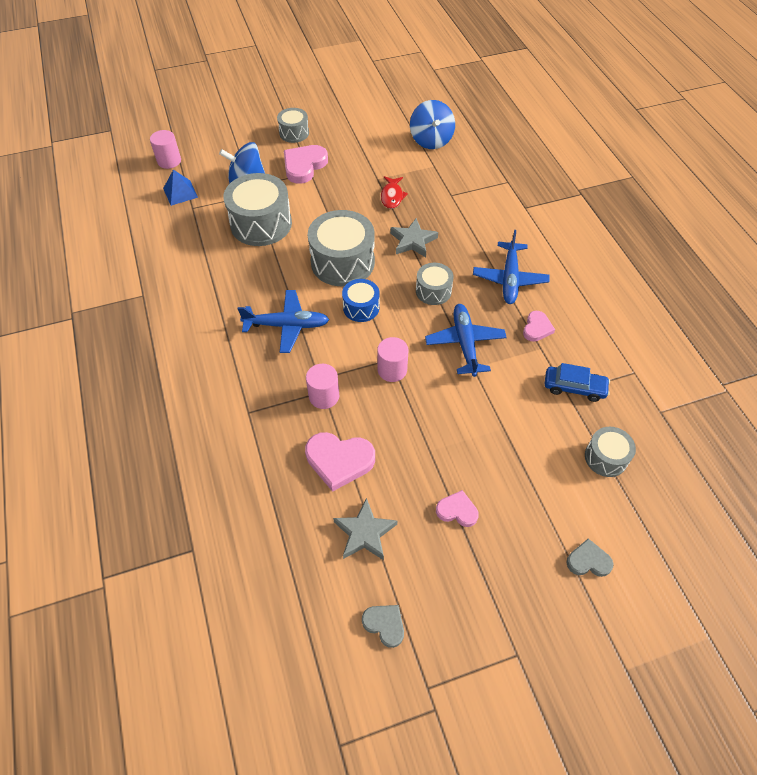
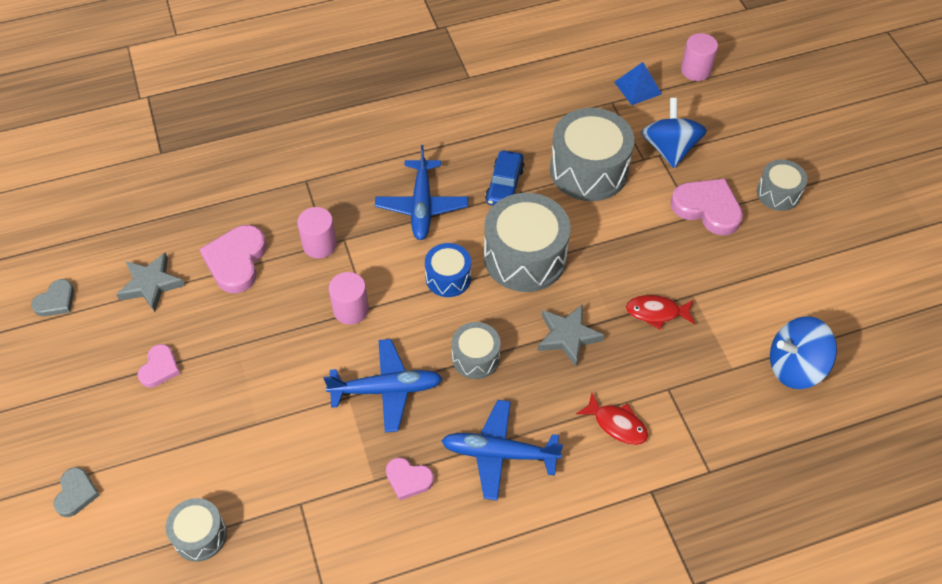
camera: 90 degrees right, 0 degrees up
(480, 220) = (617, 424): none -> red fish
(574, 387) = (307, 513): blue car -> blue car (504, 185)

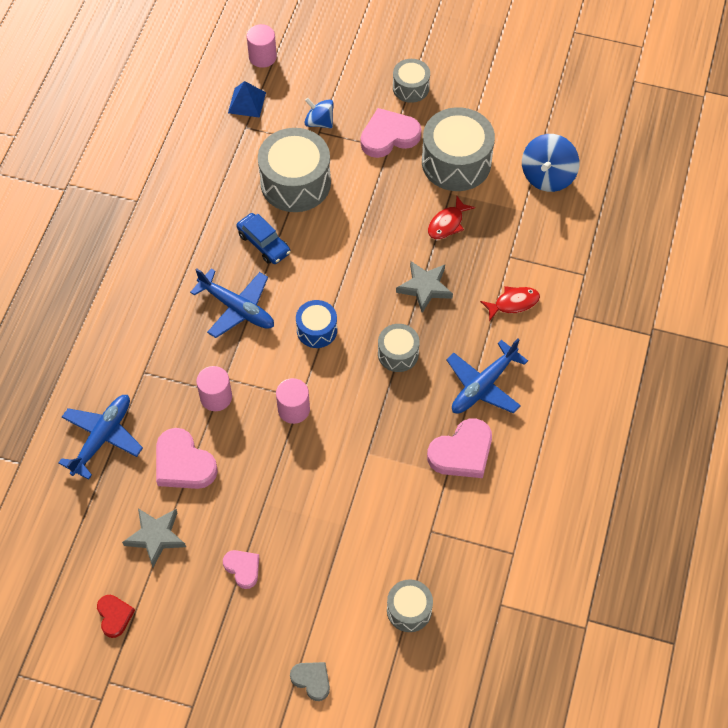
camera: 55 degrees left, 5 degrees up
(56, 301) = (114, 616): grey heart -> red heart
(386, 389) = (380, 425): blue plane -> blue plane (102, 438)
(408, 479) = (462, 452): pink heart -> pink heart, size x1.73
(525, 257) = (338, 271): grey drum -> grey drum (456, 162)
(669, 149) = (319, 122): blue spinning top -> blue spinning top, size x0.65

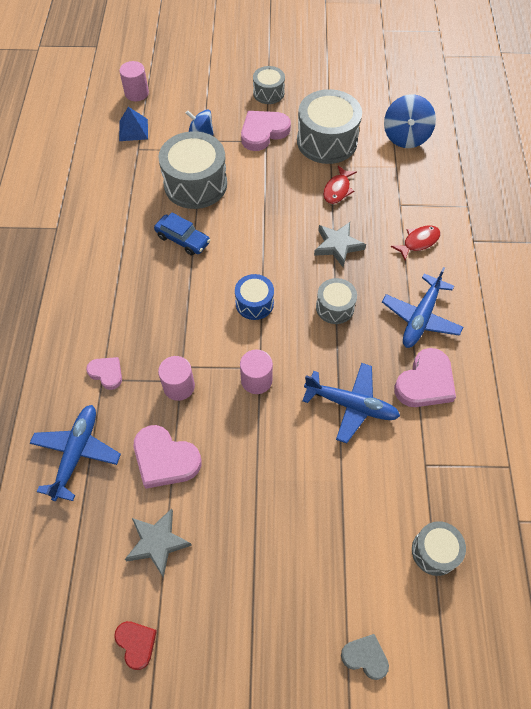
camera: 15 degrees left, 0 degrees up
(237, 308) = (174, 300): blue plane -> blue plane (351, 405)
(243, 568) = (256, 553): pink heart -> pink heart (106, 373)

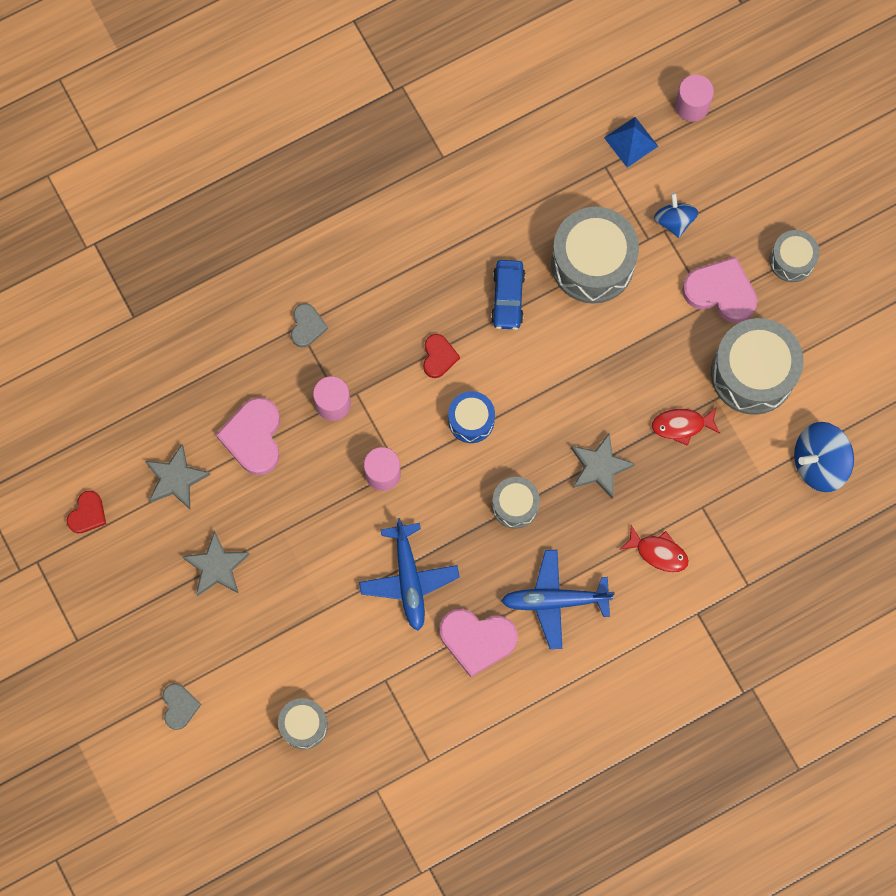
camera: 60 degrees right, 15 degrees up
(76, 454) = (213, 355): blue plane -> none
(106, 373) = (307, 326): pink heart -> grey heart
(194, 300) = (438, 357): none -> red heart
(255, 550) = (217, 566): none -> grey star

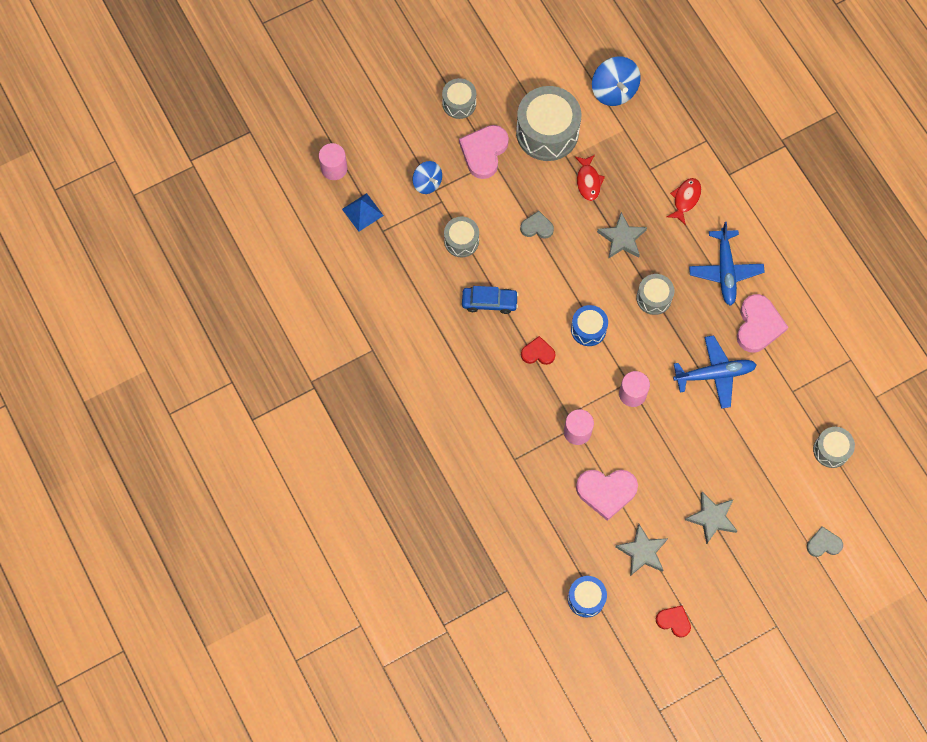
camera: 90 degrees left, 5 degrees down
(119, 409) = (586, 598): none -> blue drum
(307, 326) = (514, 452): grey heart -> grey heart (537, 227)
(592, 263) = (461, 241): grey drum -> grey drum, size x0.54
(674, 221) = (427, 183): blue spinning top -> blue spinning top turned 120 degrees counterclockwise

